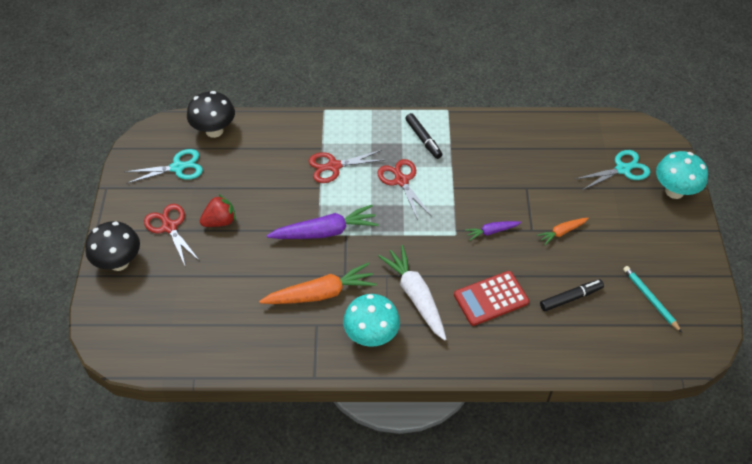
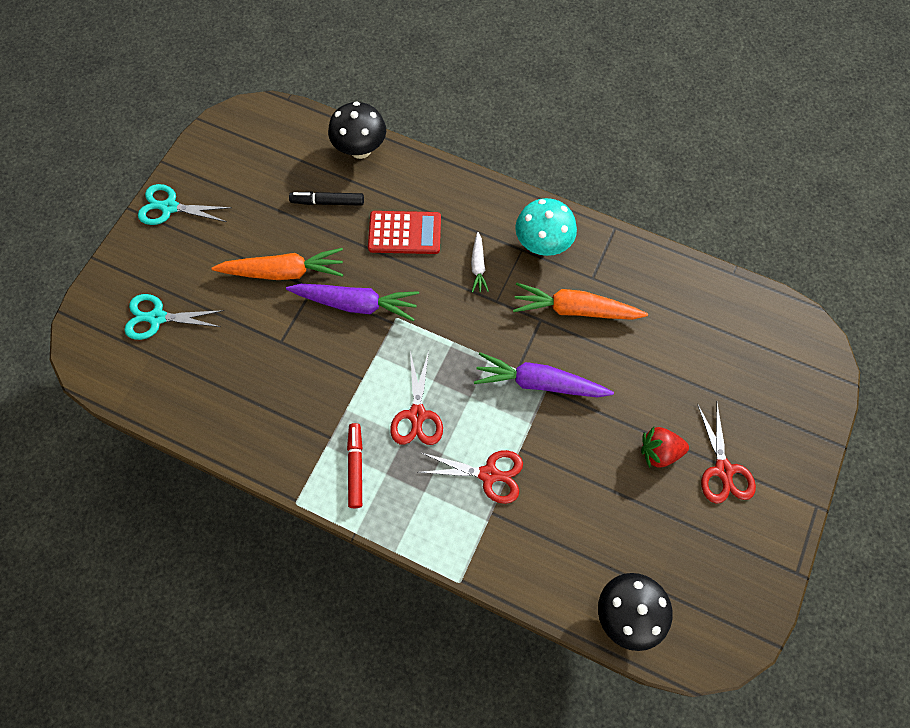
camera: 155 degrees left, 15 degrees up
(119, 262) = (793, 444): black mushroom -> black mushroom (360, 149)
(177, 167) = (693, 565): turquoise scissors -> turquoise scissors (170, 207)
(415, 296) = (478, 266): white carrot -> white carrot, size x0.52
(423, 139) = (355, 467): black marker -> red marker
(491, 231) = (356, 304): purple carrot -> purple carrot, size x1.91
(562, 232) = (284, 272): orange carrot -> orange carrot, size x1.91
(650, 299) = (255, 171): turquoise pencil -> none
(674, 191) = (128, 267): turquoise mushroom -> none

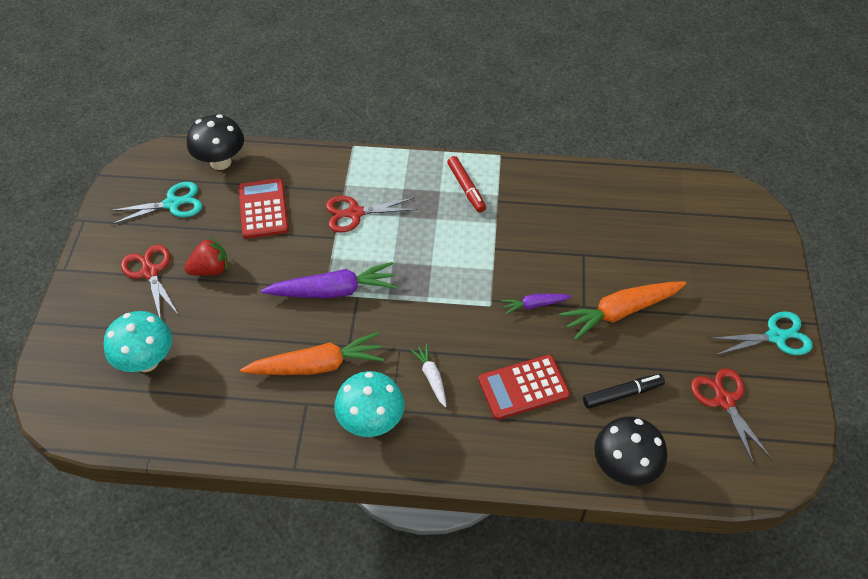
camera: 160 degrees right, 15 degrees down
(157, 318) = (704, 240): turquoise scissors -> turquoise scissors (172, 204)
(356, 304) = (534, 305): purple carrot -> purple carrot, size x0.52
(417, 415) = (433, 236): red scissors -> red scissors (724, 401)
(588, 517) = (263, 209): none -> red calculator
(732, 365) = (146, 361): none -> turquoise mushroom

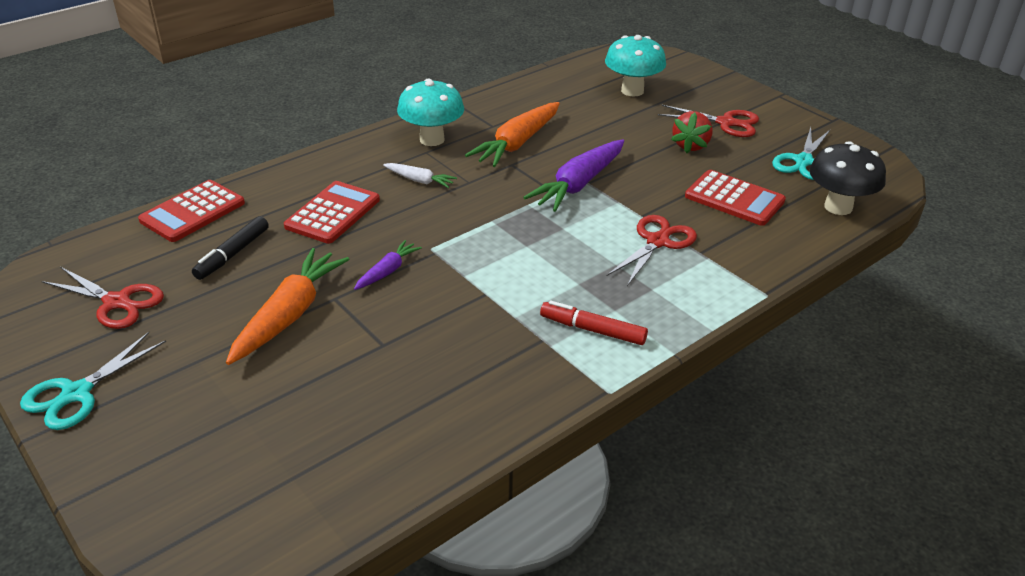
camera: 135 degrees right, 15 degrees down
(624, 468) = (192, 212): black mushroom -> red calculator

